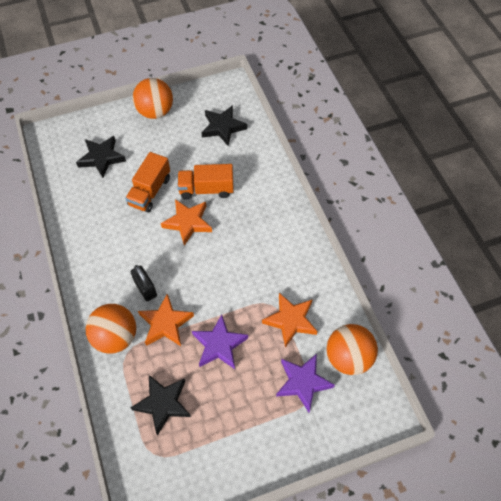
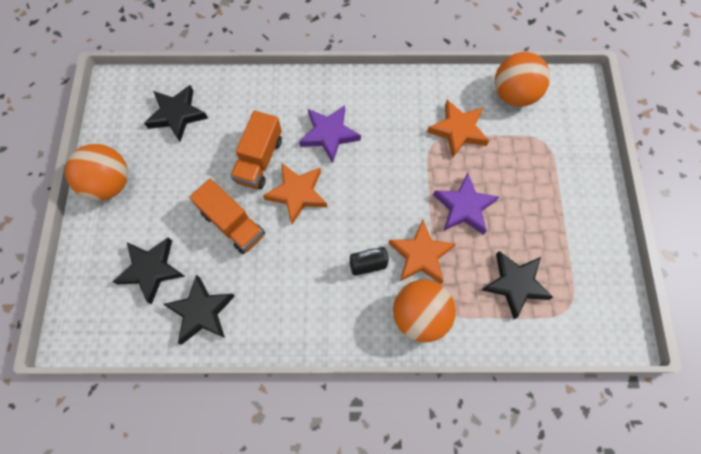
camera: 70 degrees left, 10 degrees up
(80, 197) = (201, 312): none -> black star
(303, 383) = (528, 143): purple star -> purple star (329, 134)

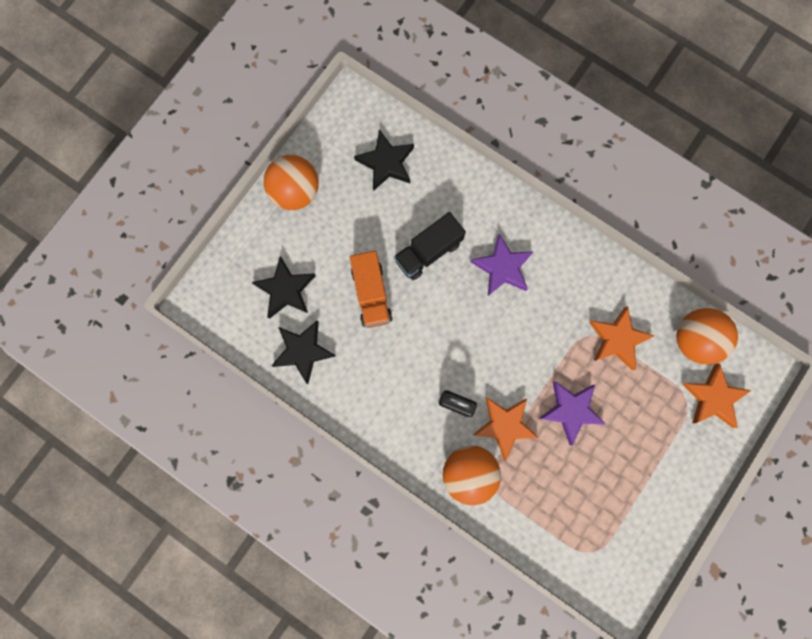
camera: 35 degrees right, 10 degrees up
(259, 160) = (428, 252): orange truck -> black truck
(297, 194) = (440, 303): orange star -> orange star (713, 397)
(515, 284) = (564, 502): black star -> none

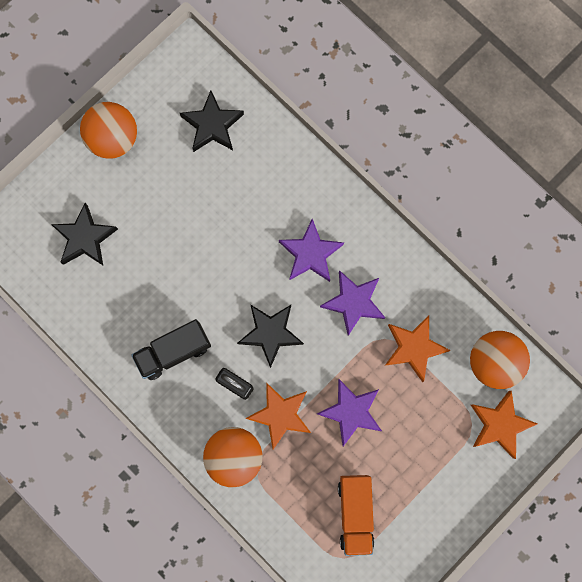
camera: 10 degrees right, 0 degrees up
(303, 351) = (91, 303): black star -> black star (270, 333)
(371, 294) = (171, 258): orange truck -> orange truck (355, 512)
(428, 252) = (238, 224): black truck -> black truck (174, 351)
(552, 306) = (353, 302): none -> purple star

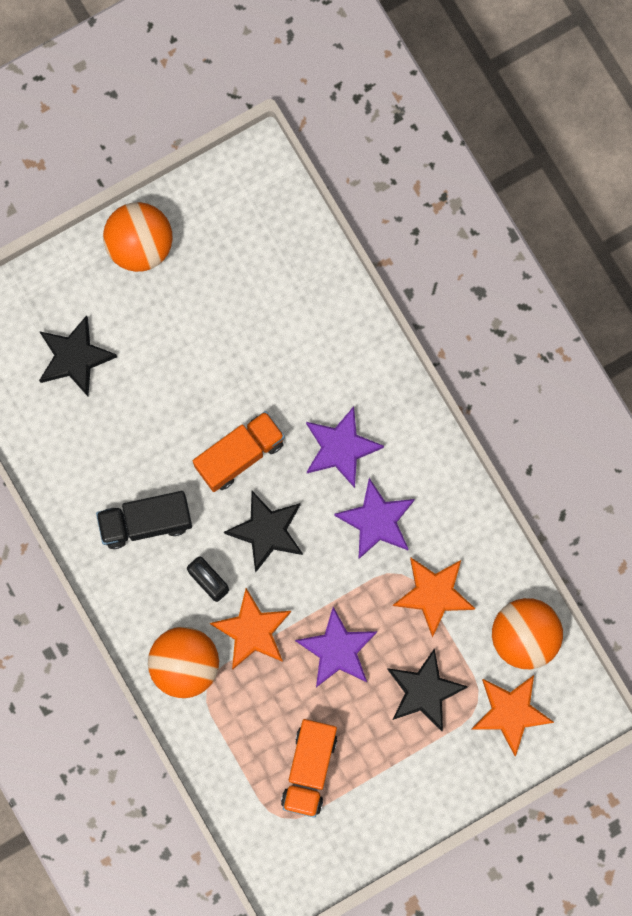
camera: 15 degrees right, 0 degrees up
(212, 125) = (264, 259): black star -> black star (424, 691)
(233, 279) = (239, 455): none -> orange truck

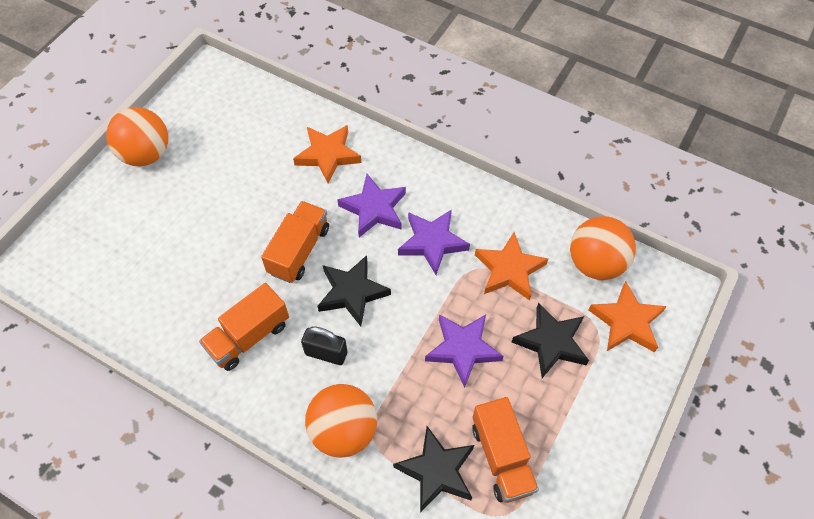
camera: 30 degrees left, 20 degrees down
(75, 357) = (129, 248): black star -> black star (436, 471)
(146, 522) = (249, 336): black truck -> orange truck
(252, 631) = (385, 372): orange star -> orange star (328, 155)

